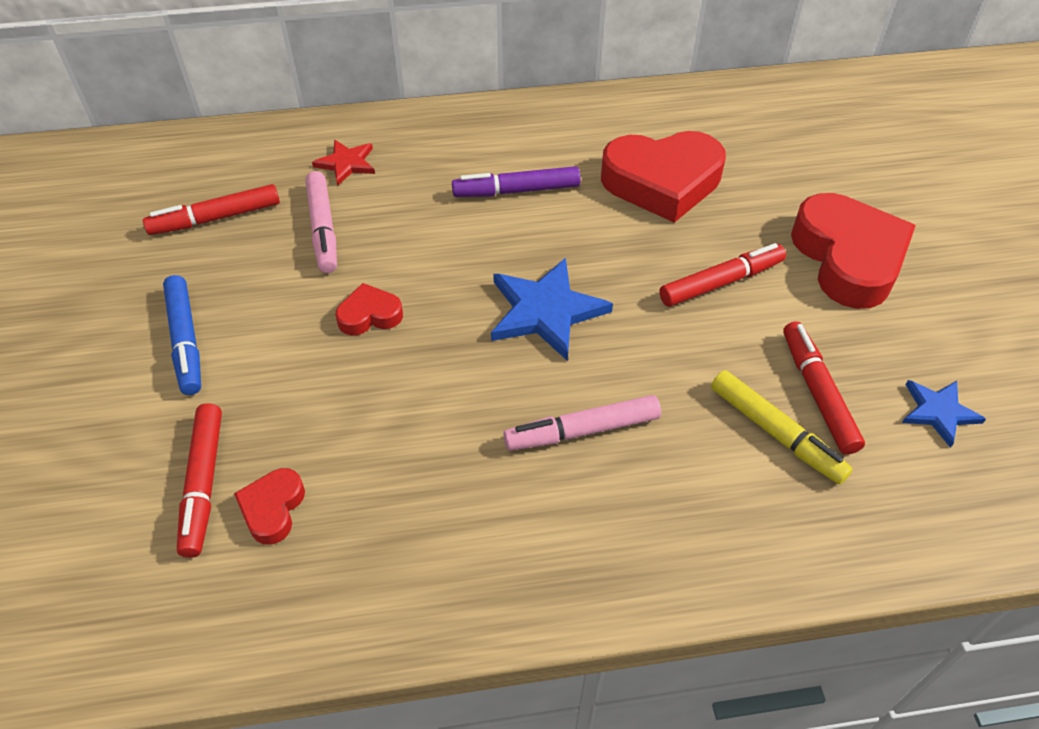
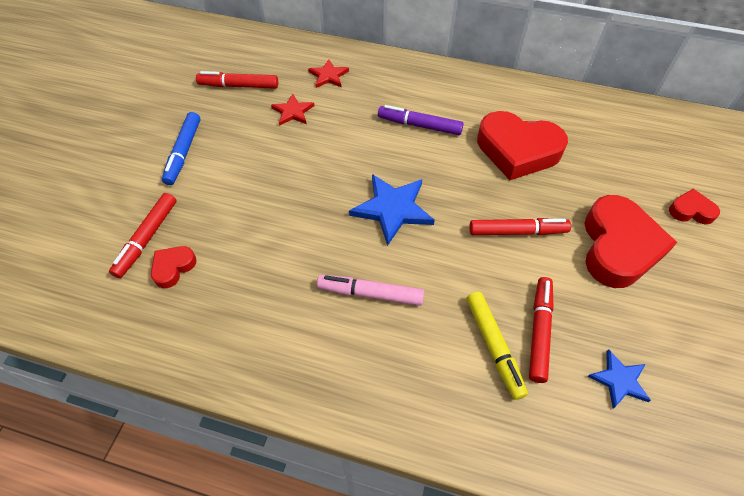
camera: 25 degrees right, 5 degrees up
(323, 229) = (293, 112): pink marker -> red star
(369, 315) = (288, 173): red heart -> red heart (691, 211)

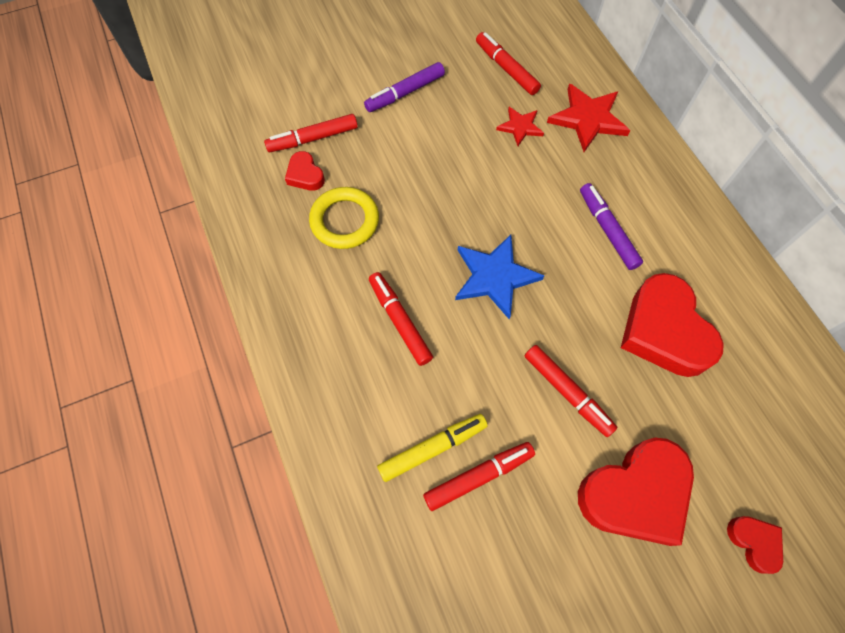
camera: 50 degrees right, 10 degrees up
(173, 267) = (305, 175): red heart -> red heart turned 120 degrees counterclockwise
(183, 152) = (405, 93): blue marker -> purple marker
(246, 269) = (345, 221): none -> yellow ring
(328, 76) = (588, 119): red star -> red star, size x1.71
(370, 293) = (400, 321): pink marker -> red marker
(493, 346) = (432, 448): yellow marker -> yellow marker turned 150 degrees counterclockwise
(619, 380) = (488, 575): blue star -> none

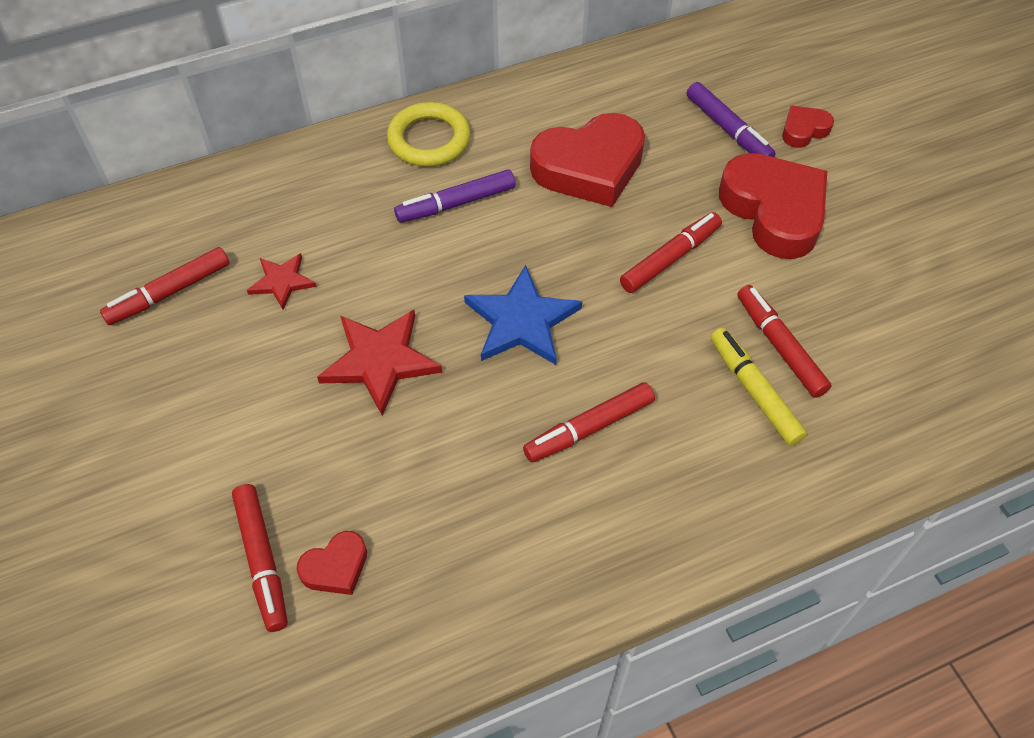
camera: 90 degrees left, 10 degrees down
(345, 221) = (426, 504): yellow ring -> yellow ring (429, 139)
(405, 93) = (190, 426): purple marker -> purple marker (728, 130)
(588, 119) = (280, 207): red star -> red star (380, 361)

